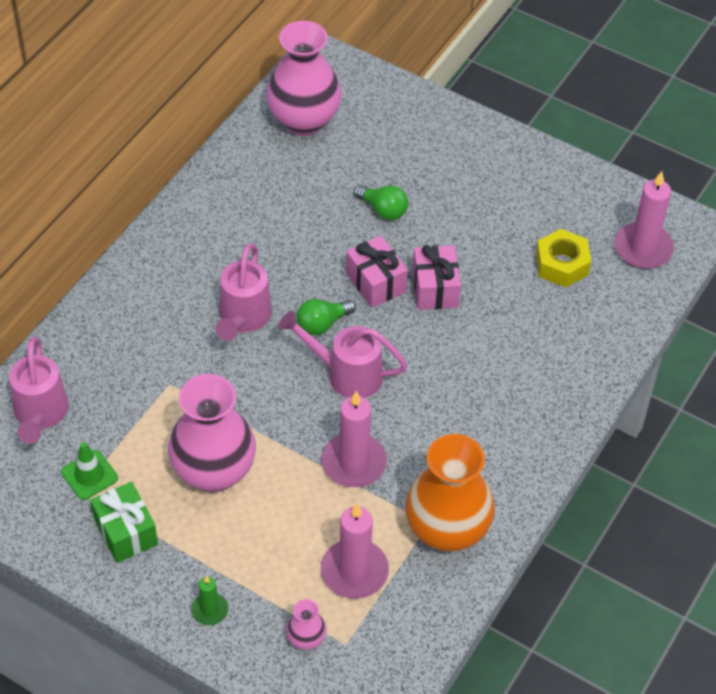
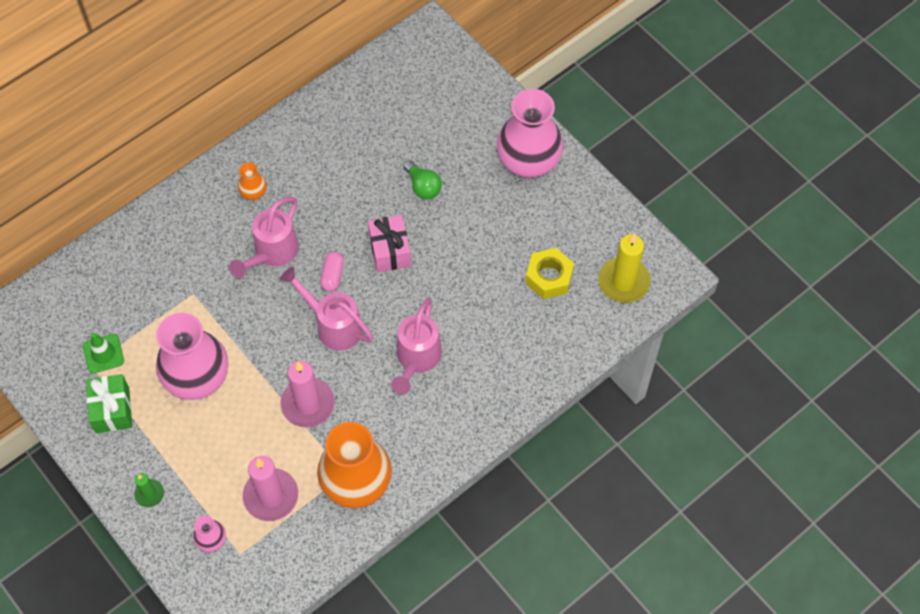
camera: 20 degrees right, 10 degrees up
(40, 414) = (86, 291): pink watering can -> pink watering can (417, 359)
(195, 263) = (254, 193): none -> orange vase
(304, 120) = (392, 86): pink vase -> pink vase (528, 162)
(322, 324) = (332, 275): green light bulb -> pink capsule
(435, 288) = (435, 270): pink gift -> none
(643, 248) = (623, 282): pink candle -> yellow candle

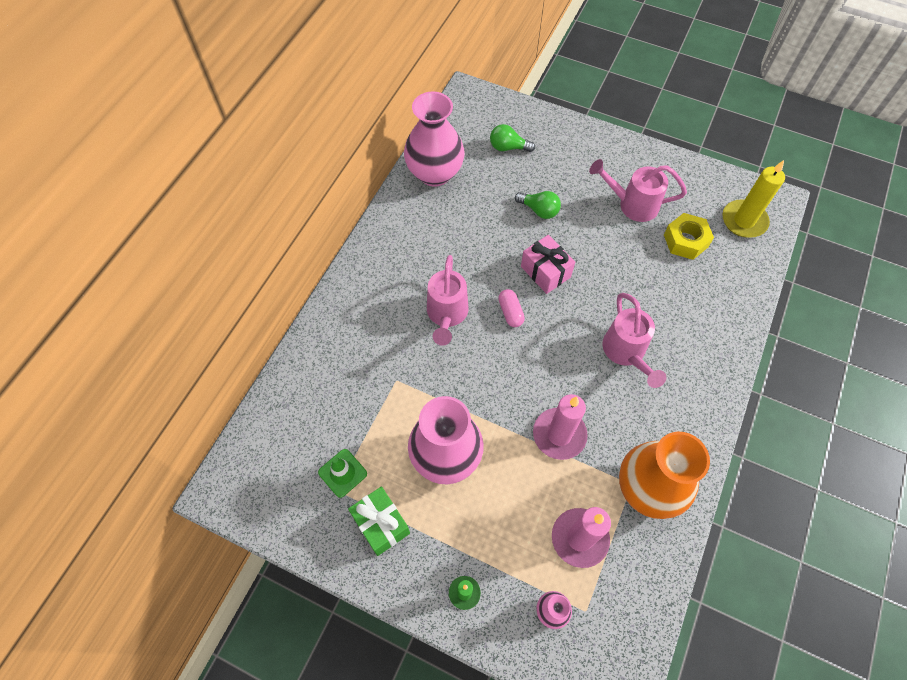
camera: 25 degrees left, 0 degrees up
(254, 193) = (400, 271): orange vase -> none
(333, 325) = (538, 354): pink watering can -> pink watering can (632, 204)
(433, 107) = (508, 147): none -> green light bulb
(528, 162) = (609, 160): pink vase -> pink vase (434, 173)

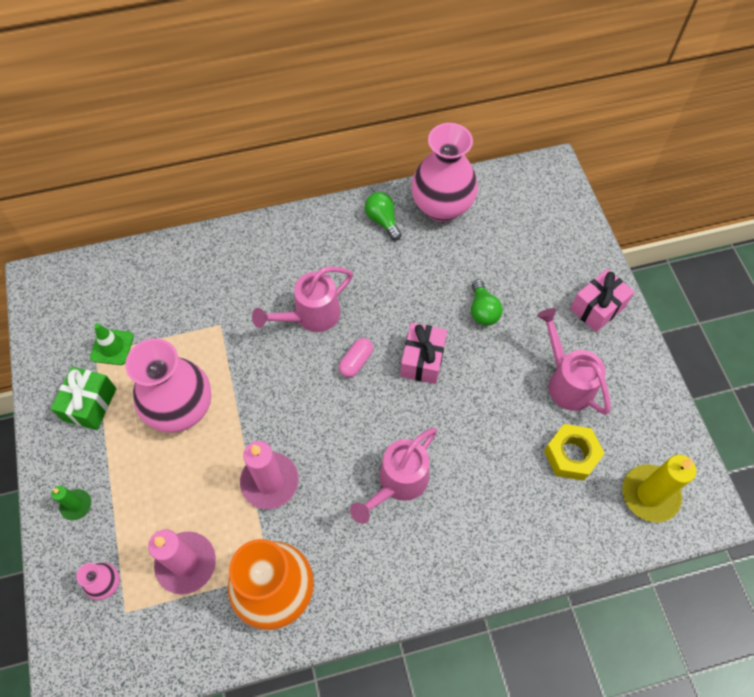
camera: 50 degrees right, 0 degrees up
(508, 147) = (526, 239): green light bulb -> green light bulb (382, 220)
(594, 149) = (597, 308): none -> pink gift

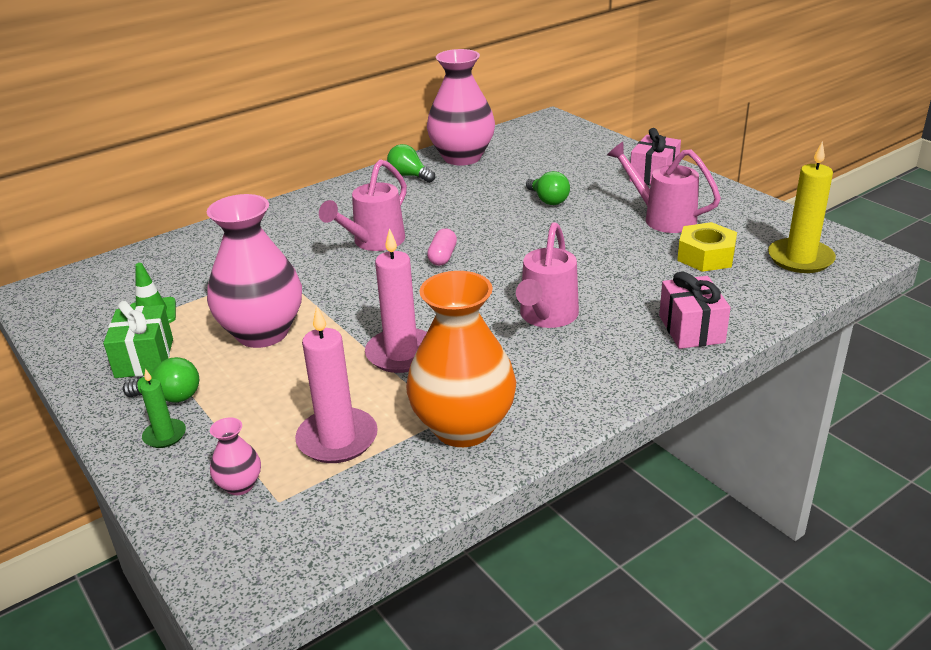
camera: 20 degrees left, 30 degrees down
(93, 461) = (170, 397): none -> green light bulb
(422, 360) = (511, 240): pink gift -> pink gift (691, 329)

